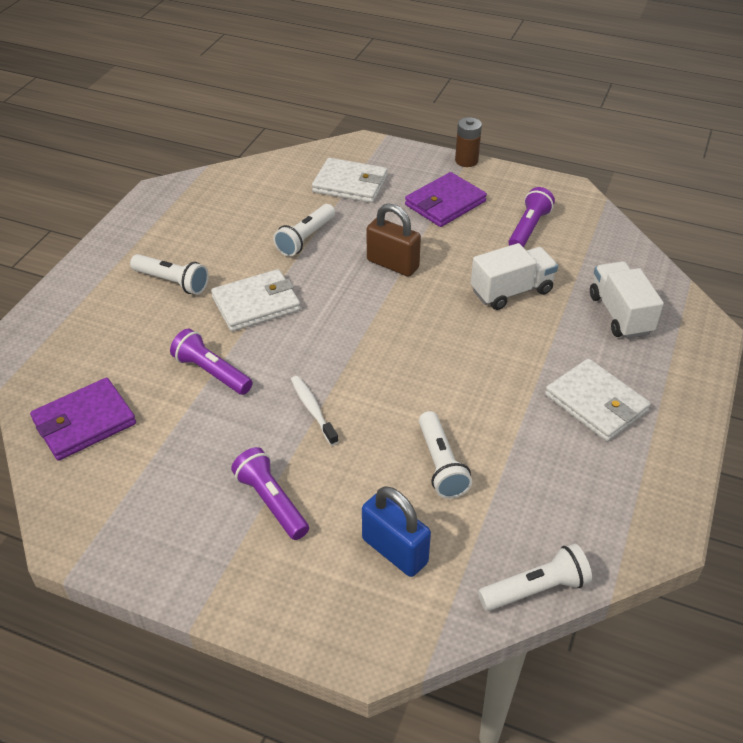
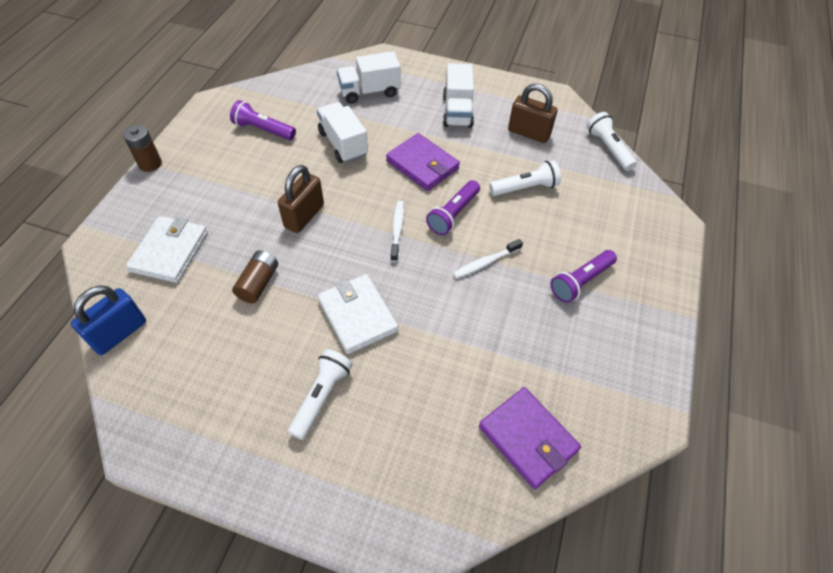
camera: 95 degrees left, 10 degrees up
(212, 372) = (451, 340): purple flashlight -> purple flashlight (453, 214)
(306, 238) = (258, 283): white flashlight -> brown battery
(369, 335) = (397, 230): none -> white toothbrush
(394, 551) = (602, 211): blue padlock -> blue padlock (119, 333)
(445, 203) = (217, 180): purple wallet -> purple wallet (422, 165)
(559, 484) = (528, 133): none -> brown padlock
(596, 403) = (457, 111): white wallet -> white truck

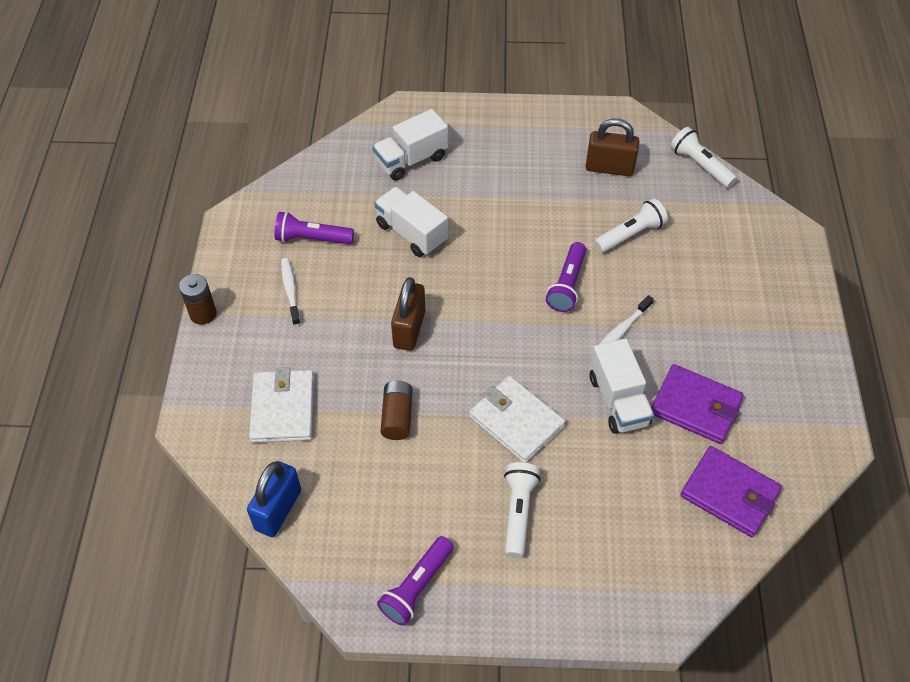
camera: 15 degrees left, 0 degrees up
(397, 230) = (516, 318): white toothbrush -> white toothbrush (290, 290)
(422, 165) = (510, 235): purple wallet -> purple wallet (695, 406)
(457, 111) = (521, 160): white truck -> white truck (618, 400)
(580, 281) = (723, 324): purple flashlight -> purple flashlight (417, 586)

